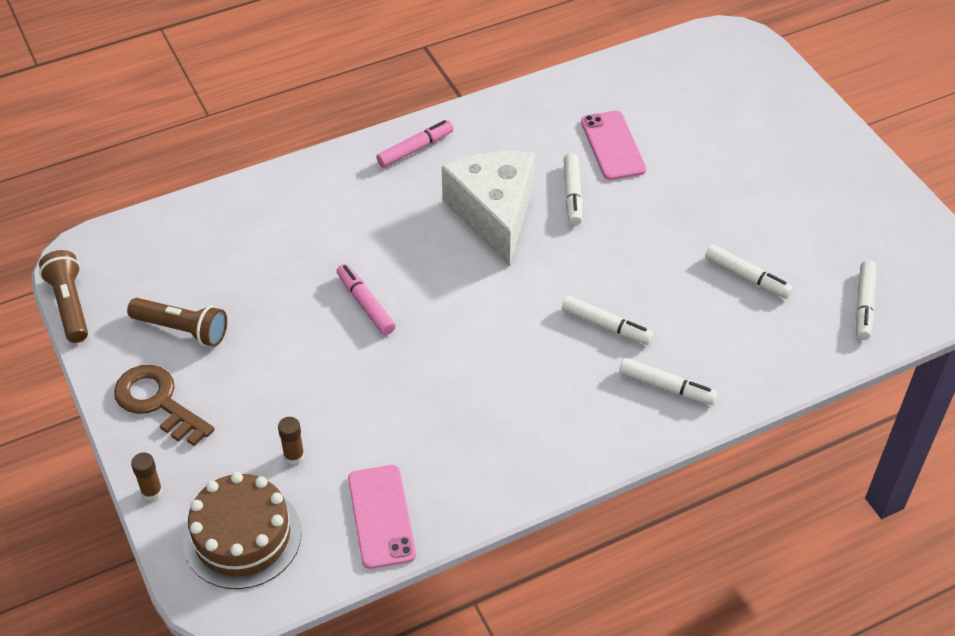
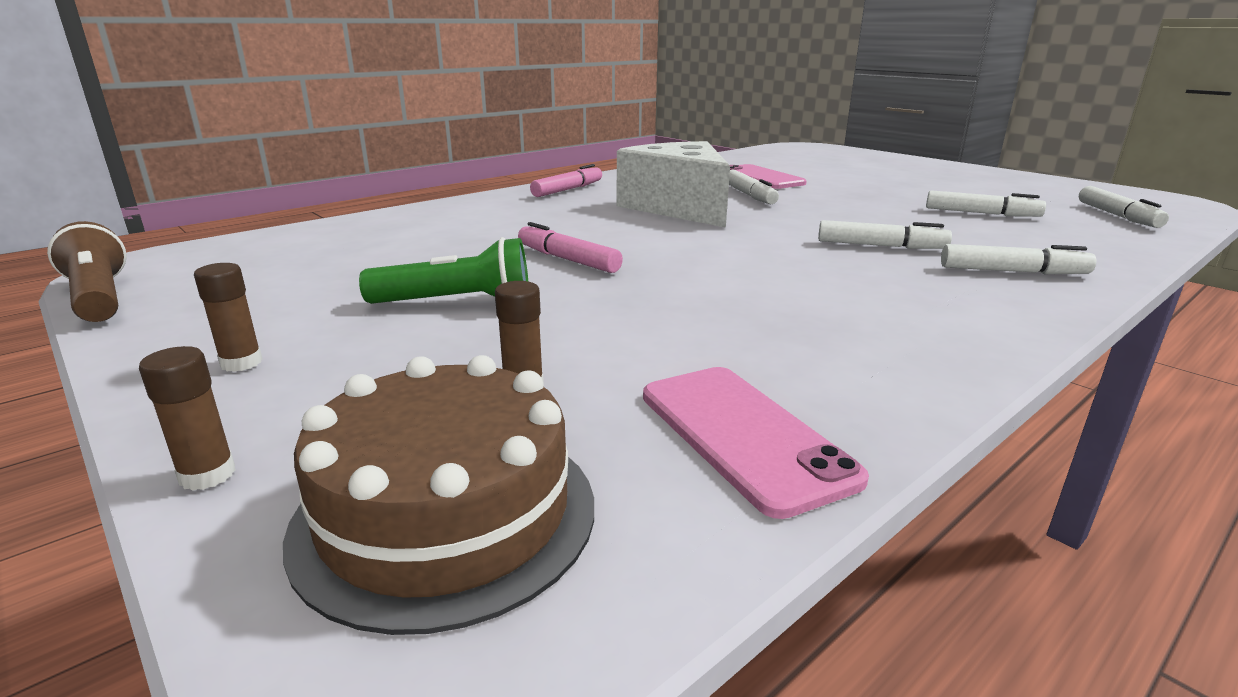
camera: 15 degrees left, 25 degrees down
(158, 402) = (241, 363): brown key -> brown glue stick
(182, 329) = (293, 298): brown flashlight -> none
(278, 356) = (456, 303): none -> green flashlight

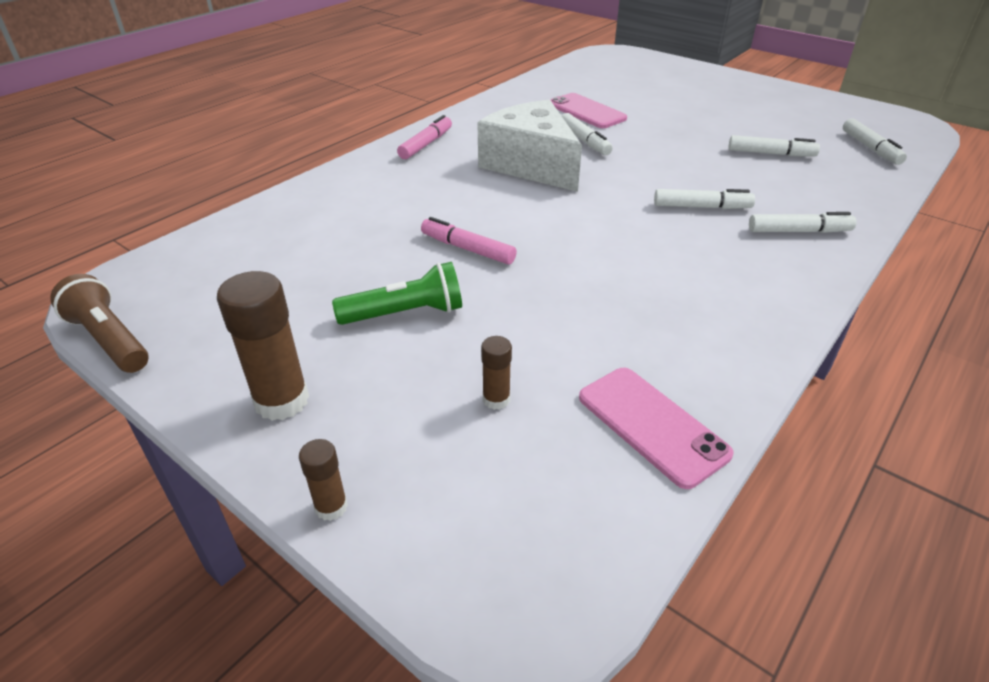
camera: 10 degrees left, 15 degrees up
(241, 363) = (281, 401): brown glue stick -> brown glue stick, size x1.92
(446, 514) = (498, 515): brown cake -> none

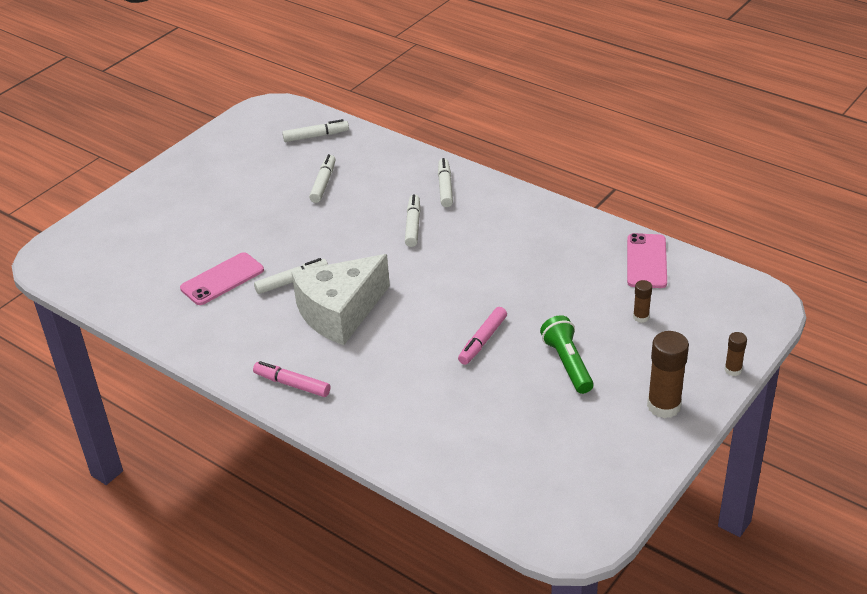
camera: 90 degrees left, 0 degrees up
(110, 340) = (625, 513): brown flashlight -> none
(652, 425) = (646, 261): pink phone -> pink phone turned 45 degrees counterclockwise

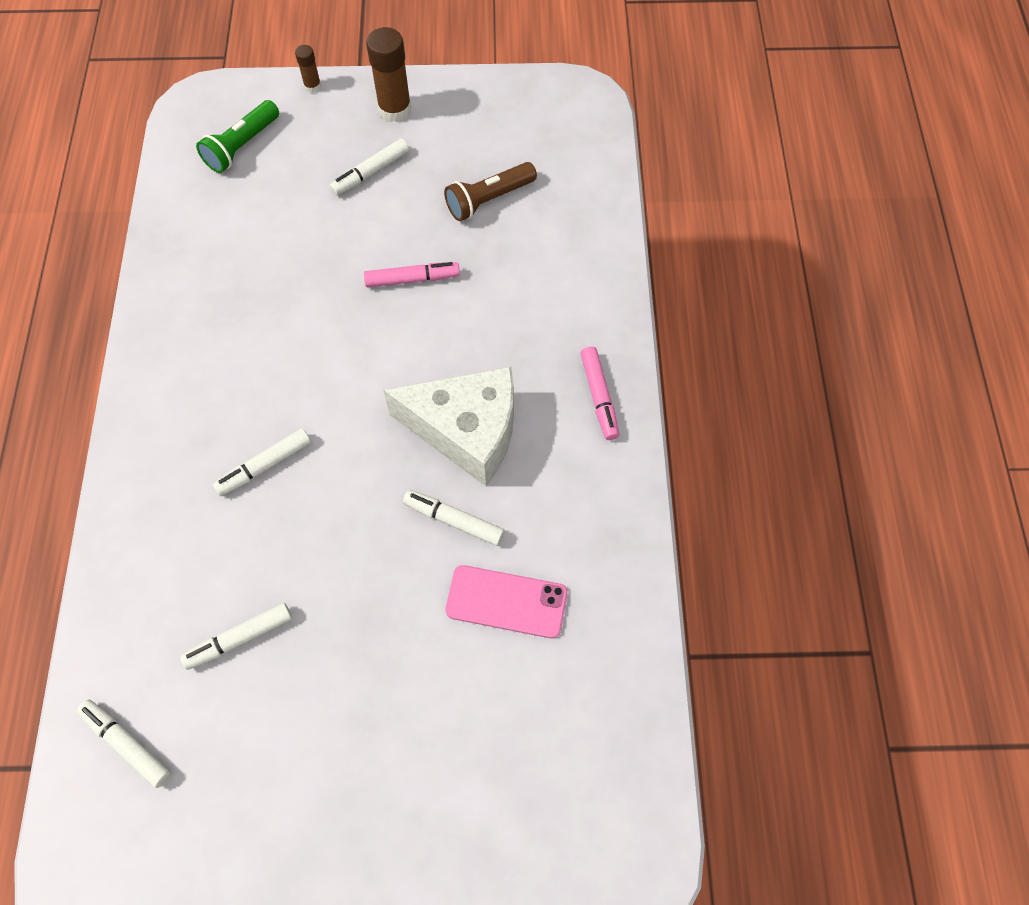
camera: 130 degrees left, 25 degrees up
(445, 187) = (163, 482): white marker -> white marker (370, 172)
(515, 415) = (489, 199): none -> brown flashlight
(567, 364) = (393, 198): green flashlight -> green flashlight (242, 146)
(641, 317) = (285, 178): brown glue stick -> none
(646, 261) = (190, 214): pink phone -> none

